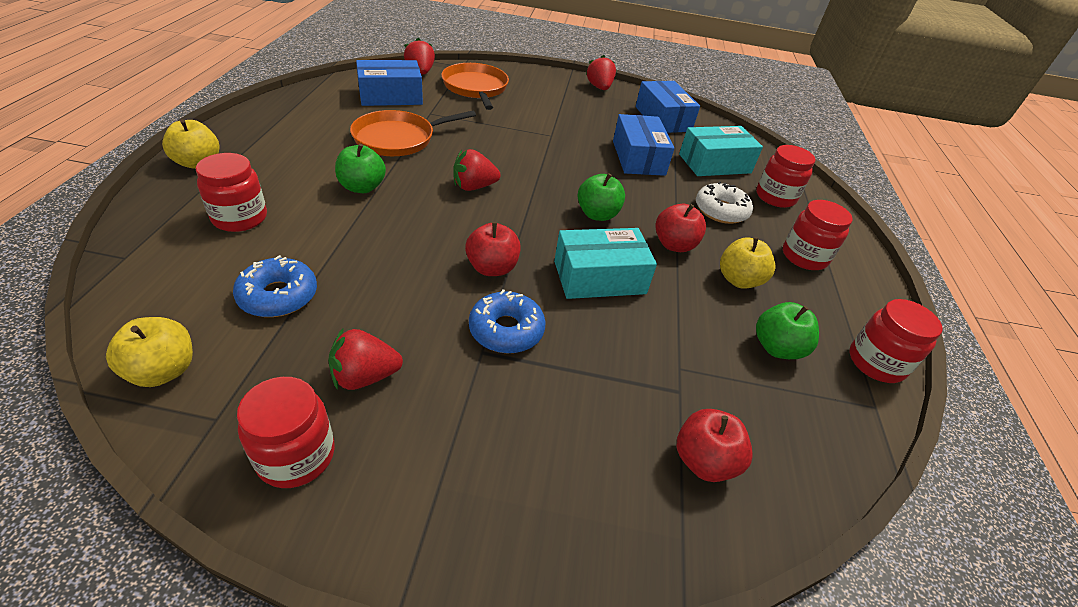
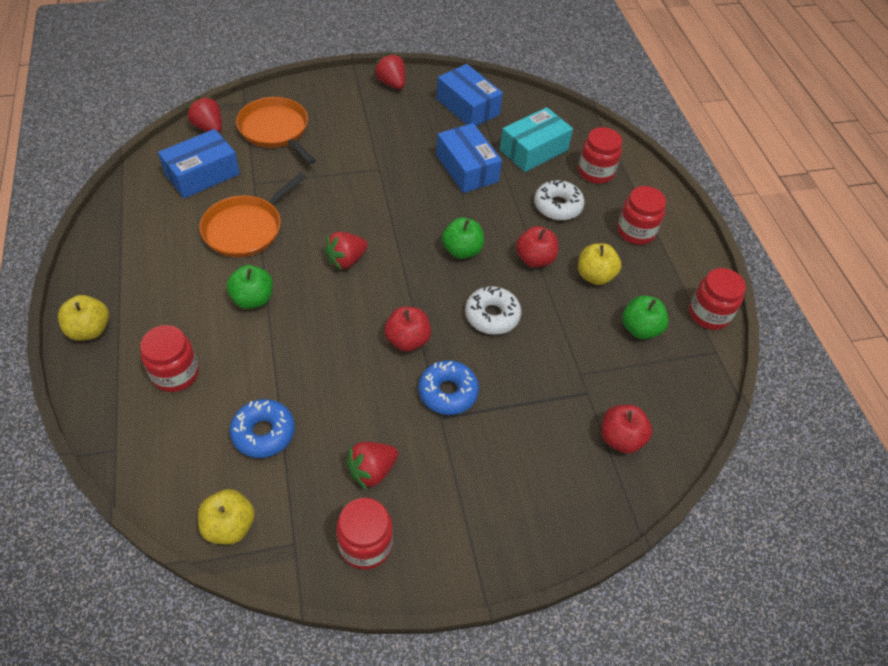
camera: 20 degrees left, 10 degrees up
(599, 277) = (492, 316): turquoise box -> white donut

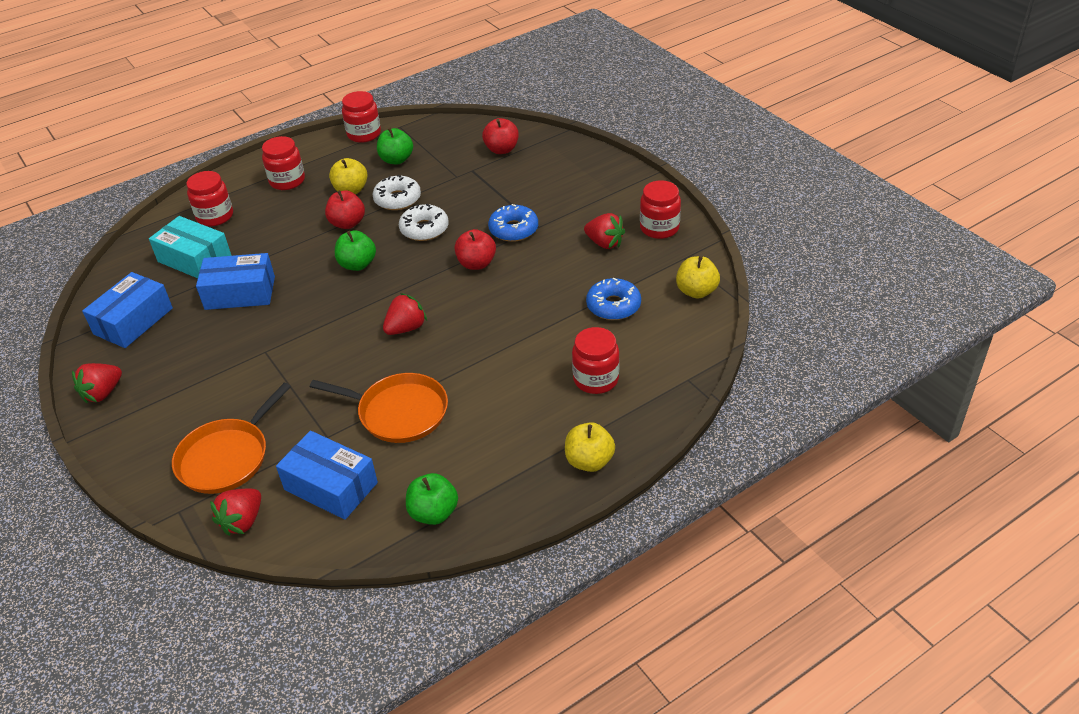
camera: 105 degrees left, 10 degrees down
(253, 299) = (486, 368): green apple -> green apple (433, 513)
(346, 260) = (406, 328): red strawberry -> red strawberry turned 75 degrees counterclockwise
(467, 168) = (240, 293): blue box -> blue box turned 45 degrees clockwise
(557, 206) = (272, 227): white donut -> white donut (397, 199)

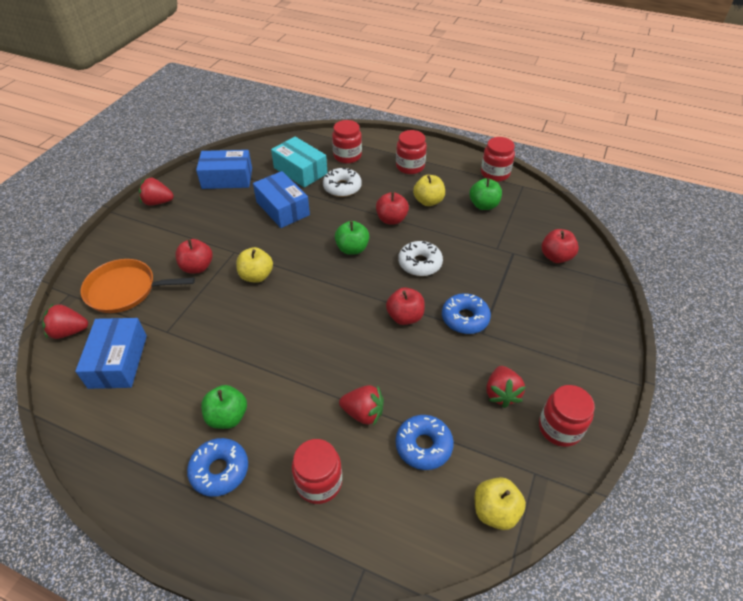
camera: 55 degrees right, 5 degrees up
(194, 259) = (300, 170): turquoise box -> turquoise box turned 45 degrees counterclockwise
(256, 387) = (197, 267): none -> red apple
(397, 199) = (440, 230): white donut -> white donut (342, 187)
(399, 412) = (210, 360): orange pan -> none
(406, 328) = (302, 314): red strawberry -> red strawberry (363, 413)
(433, 513) = (111, 442): green apple -> green apple (227, 417)
(532, 440) = (219, 470): none -> blue donut
(589, 461) = (213, 532): yellow apple -> yellow apple (256, 276)

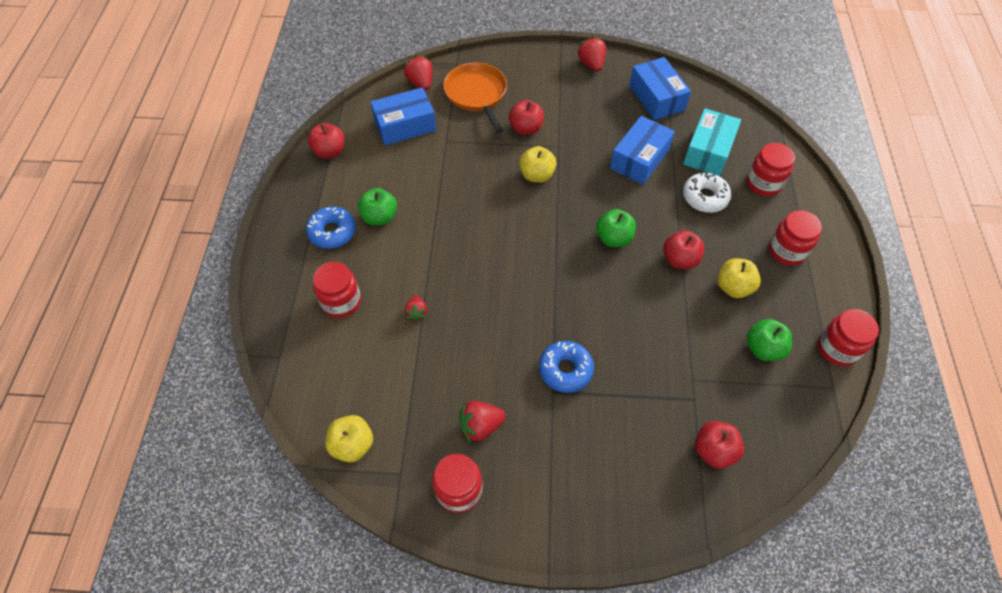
camera: 70 degrees right, 10 degrees up
(363, 413) = (417, 312): red strawberry -> red strawberry, size x0.63
(405, 317) = (542, 313): red apple -> red apple (329, 152)
(420, 263) = (624, 306): white donut -> none
(423, 446) = (399, 370): blue donut -> none

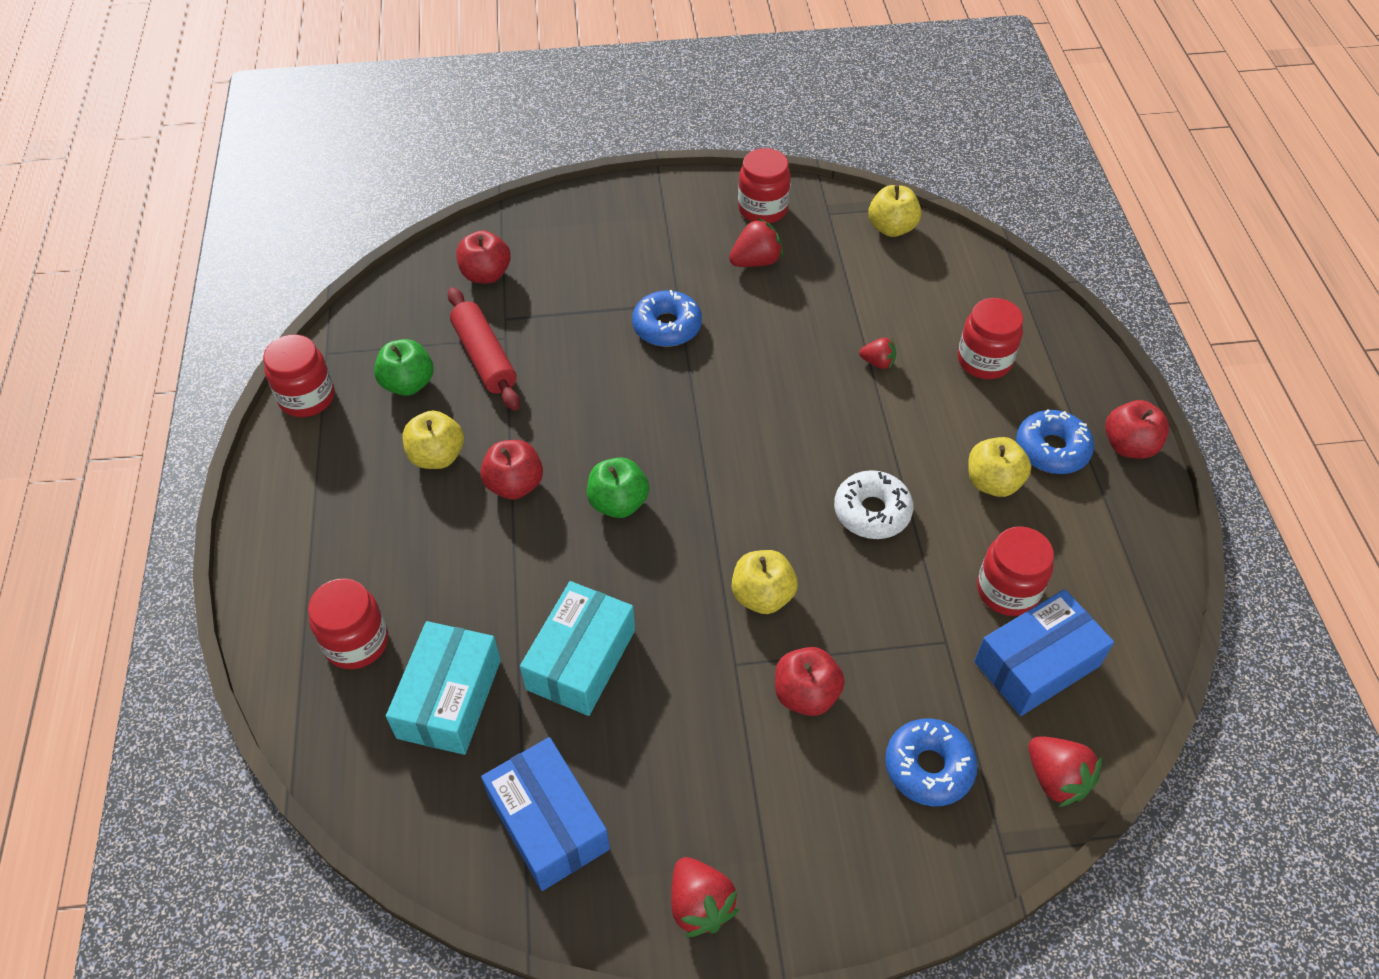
camera: 170 degrees right, 5 degrees down
(329, 152) = (1141, 586): red apple -> red apple (1129, 446)
(380, 217) = (993, 482): green apple -> yellow apple
(417, 312) = (878, 362): red strawberry -> red strawberry turned 120 degrees clockwise
(477, 94) = (928, 767): orange pan -> blue donut
(639, 159) = (581, 659): blue box -> turquoise box
(705, 197) = (466, 598): white donut -> white donut (872, 512)
(707, 363) = (485, 357): none -> red rolling pin
(786, 251) = (343, 523): red jar -> red jar (1007, 590)

